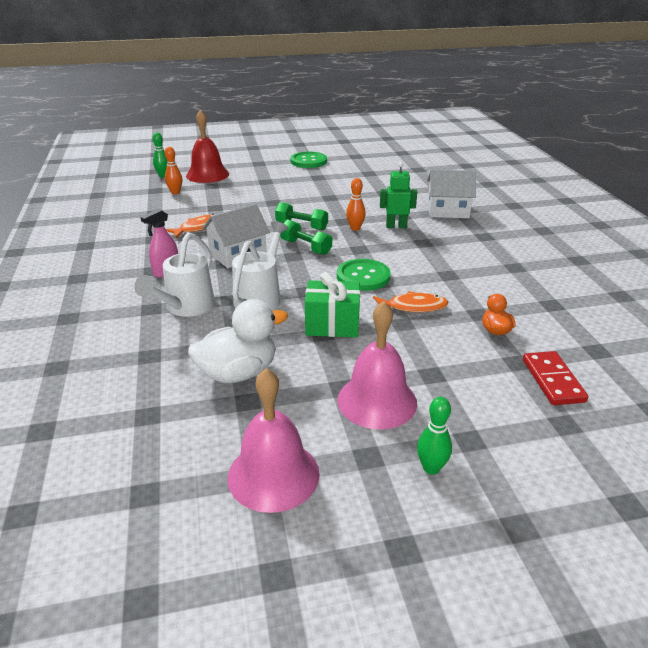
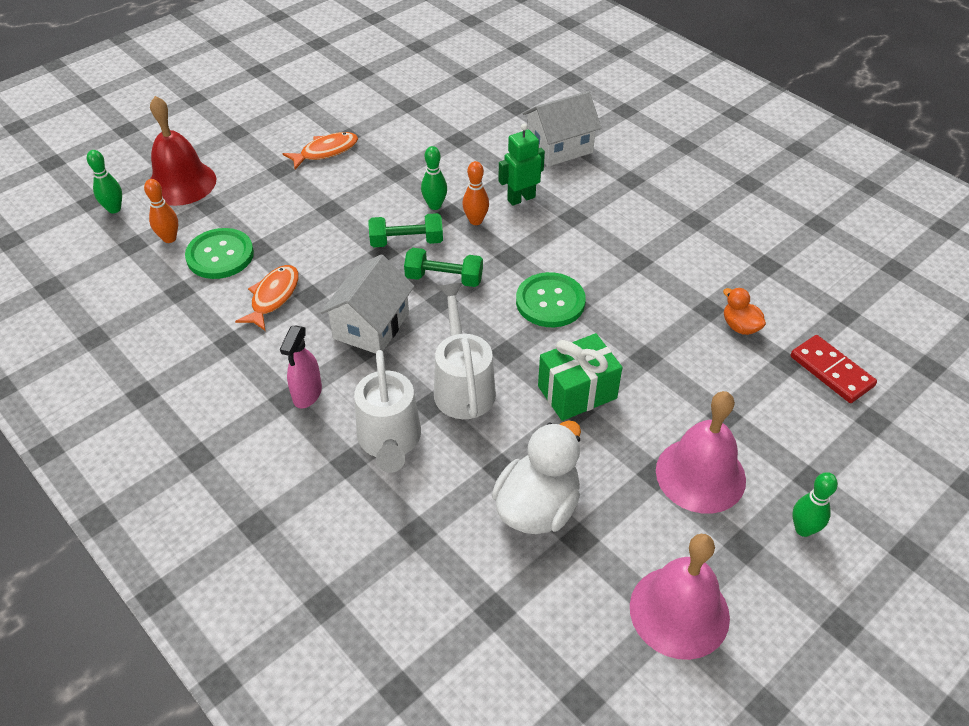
camera: 30 degrees left, 15 degrees up
(308, 161) = (305, 105): green button -> green button (220, 255)
(337, 216) = (435, 205): none -> green bowling pin
(413, 307) = (638, 327): orange fish -> orange fish (325, 152)

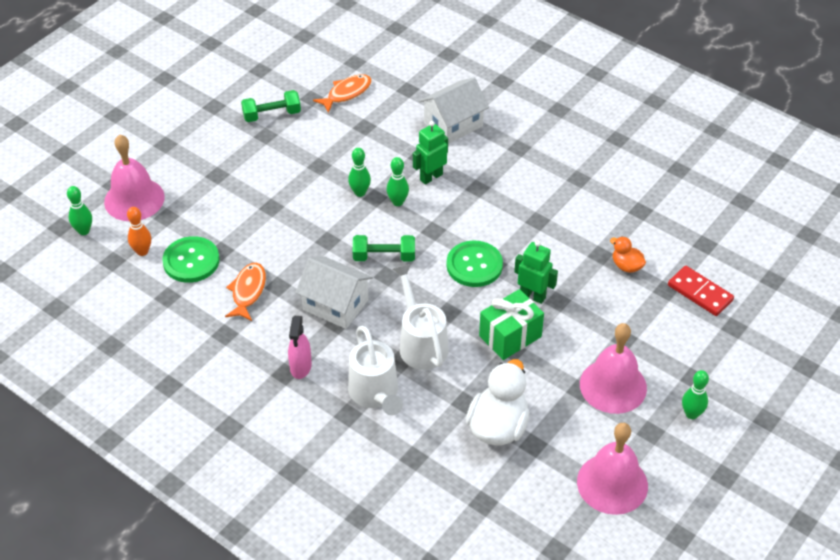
camera: 10 degrees left, 0 degrees up
(181, 183) = (134, 199): red bell -> pink bell
(325, 152) = (251, 153): orange fish -> orange fish (346, 93)
(371, 326) = (335, 305): white house -> white house turned 75 degrees counterclockwise
(406, 241) = (344, 228): green dumbbell -> green dumbbell (272, 115)
(475, 221) = (397, 202): orange bowling pin -> green bowling pin
(615, 347) = (532, 296): none -> green robot

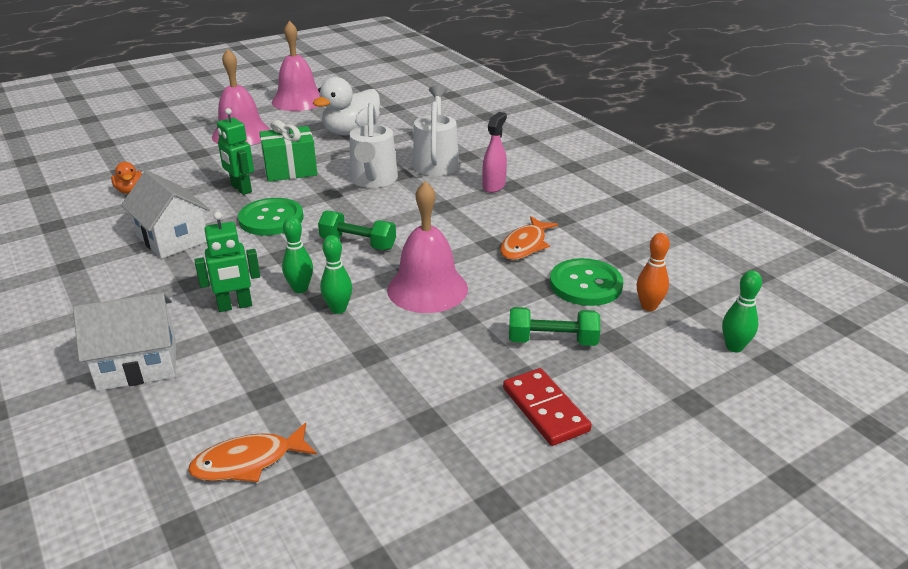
camera: 160 degrees left, 15 degrees down
(134, 199) = (659, 372): pink bell -> pink bell (427, 289)
(272, 115) = (399, 455): green dumbbell -> green dumbbell (552, 341)
(335, 305) = (436, 218): white house -> white house (172, 238)
(691, 414) = (204, 115): green bowling pin -> none
(700, 293) = (97, 164): red domino -> red domino (545, 409)

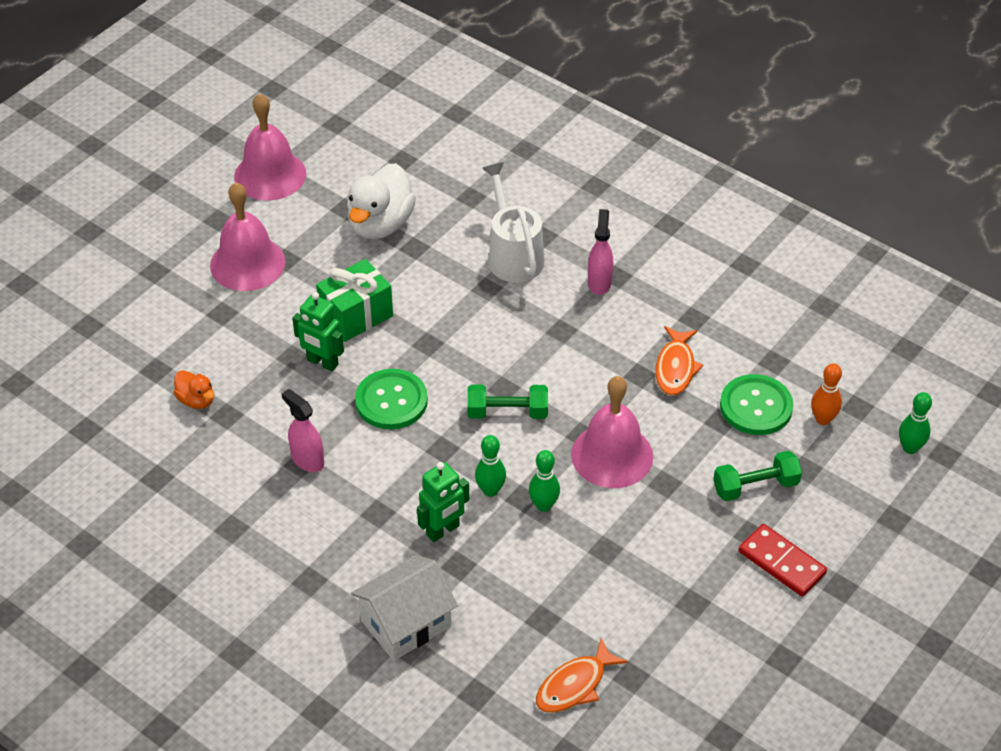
camera: 20 degrees left, 15 degrees up
(172, 238) = (307, 460): white house -> pink spray bottle
(373, 180) = (461, 308): white watering can -> none

